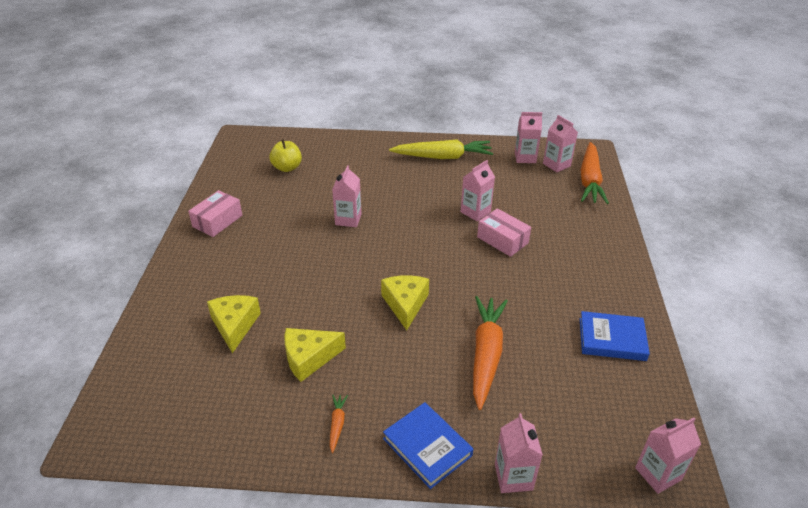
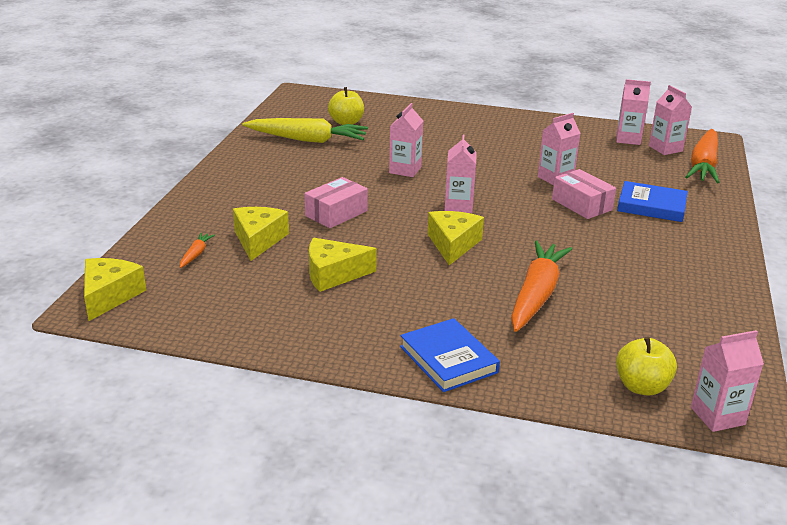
camera: 10 degrees right, 10 degrees down
(109, 420) = (109, 296): none -> yellow cheese
(217, 221) = (259, 157): pink box -> pink box (336, 213)
(337, 424) = (351, 329): orange carrot -> orange carrot (196, 254)
(443, 157) = (528, 130): yellow carrot -> yellow carrot (307, 140)
(513, 477) = (542, 395): pink carton -> pink carton (458, 206)
(592, 450) = (641, 386): none -> yellow apple
(612, 339) = (692, 300): blue book -> blue book (651, 206)

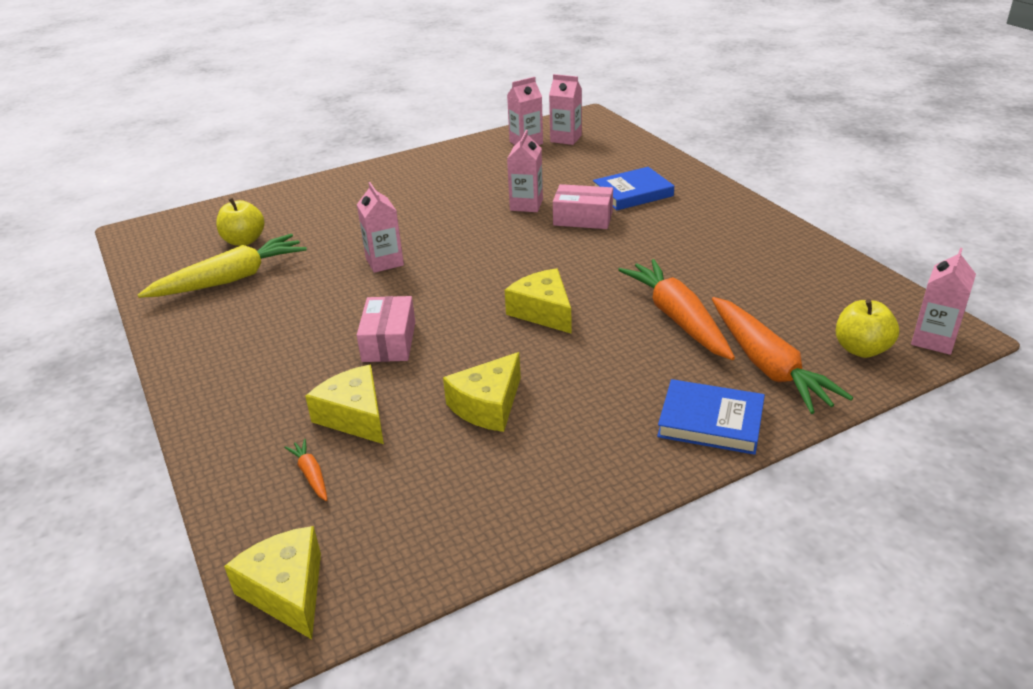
camera: 40 degrees left, 5 degrees up
(458, 206) = (489, 272): pink carton -> none
(703, 165) = (613, 141): orange carrot -> orange carrot (767, 365)

